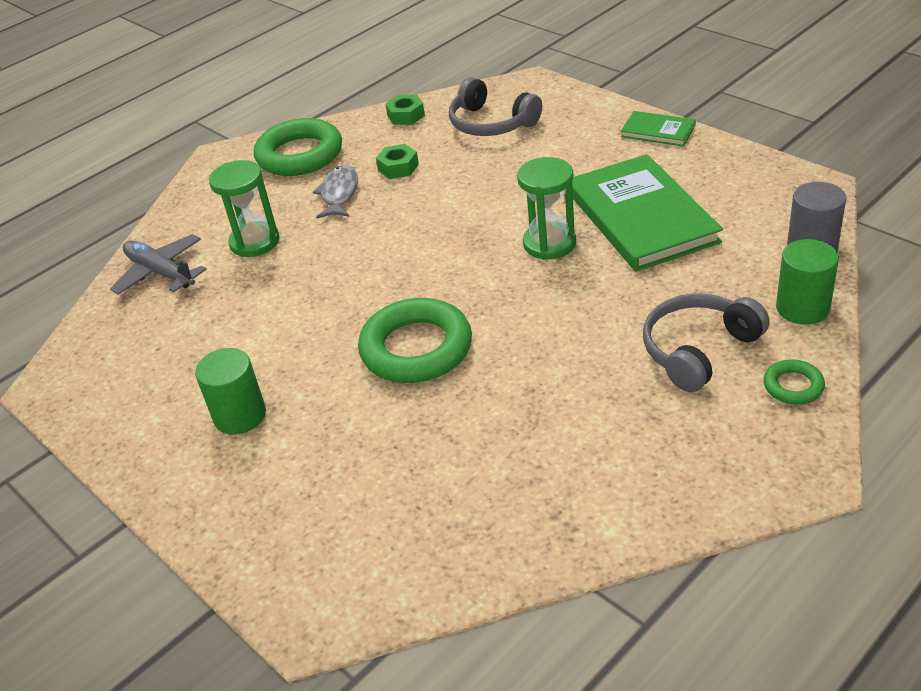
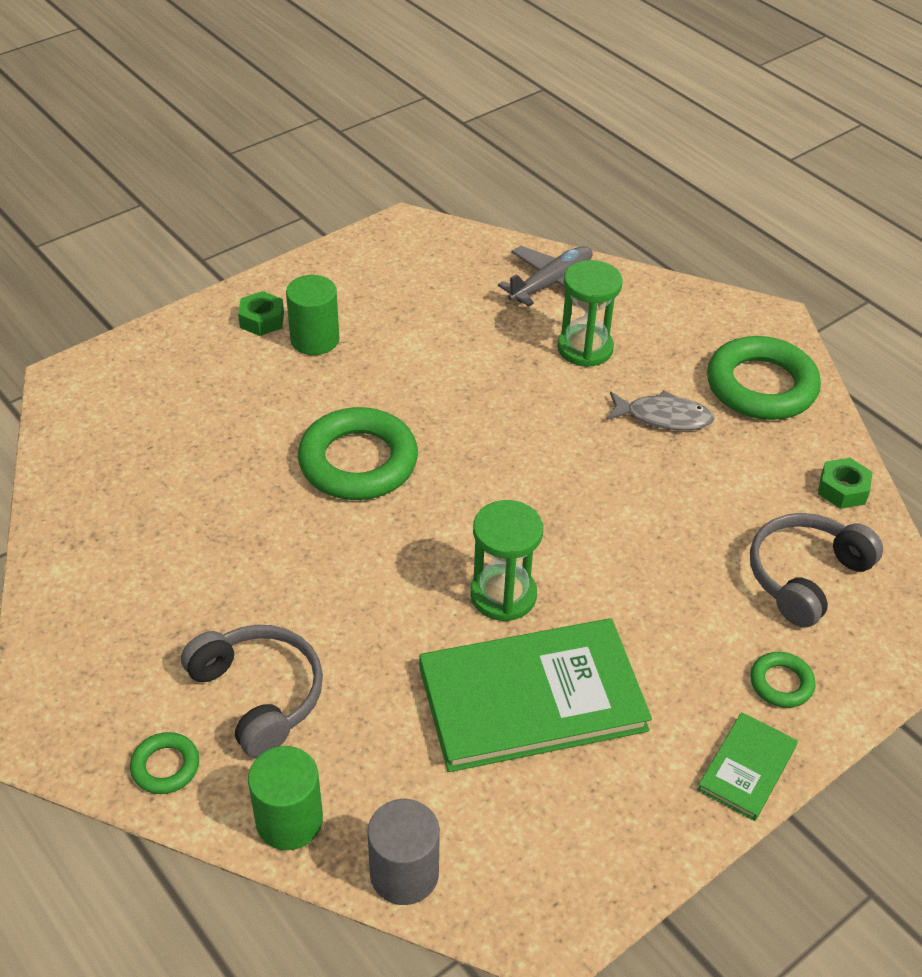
camera: 90 degrees right, 5 degrees up
(398, 167) = (711, 472): green nut -> green nut (262, 320)
(586, 125) = (781, 683): none -> green ring

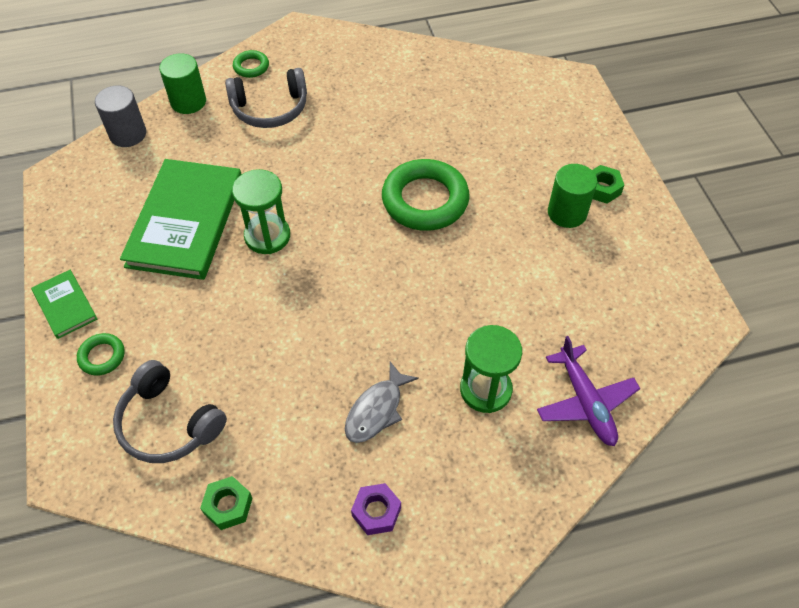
camera: 115 degrees right, 10 degrees up
(551, 283) = (585, 402): grey plane -> purple plane
(761, 386) = (376, 512): green ring -> purple nut
(805, 576) = (168, 423): grey headphones -> grey headphones turned 150 degrees clockwise

